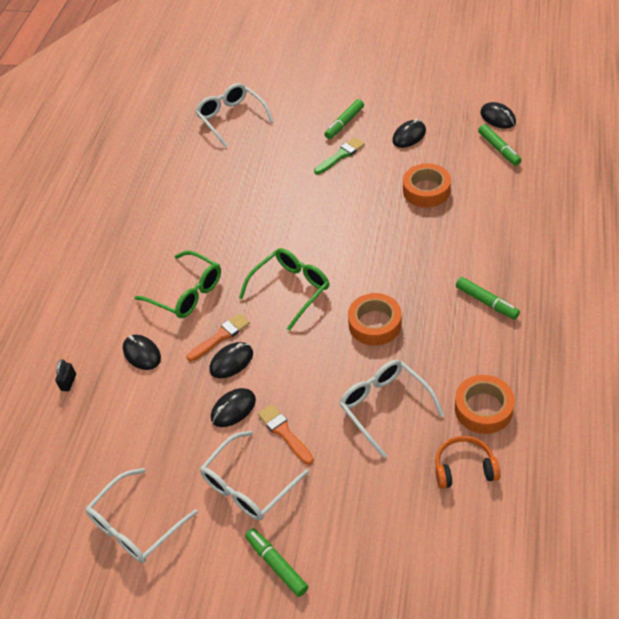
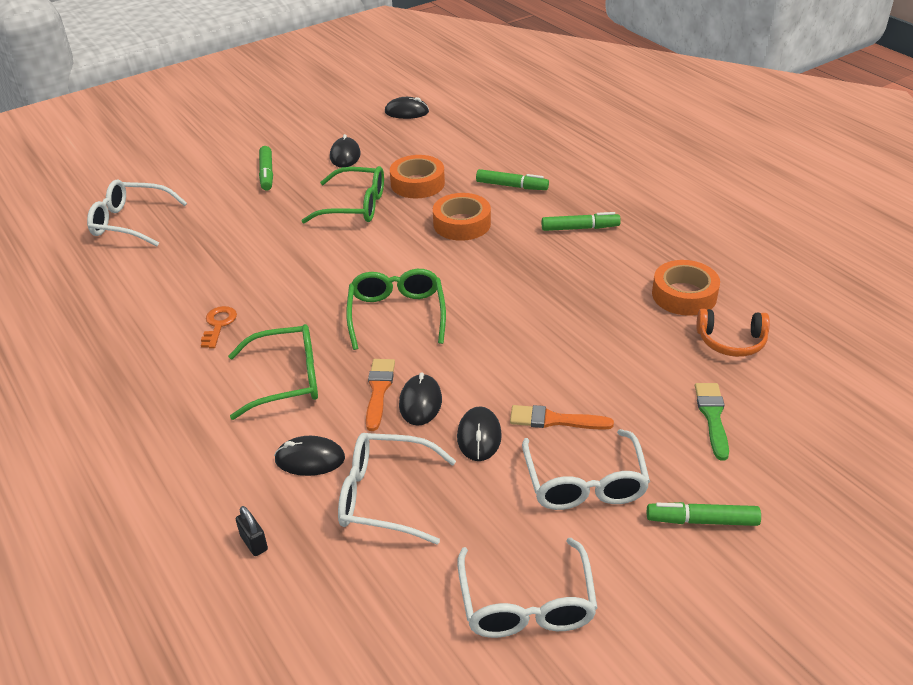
camera: 50 degrees left, 10 degrees down
(195, 228) = (218, 325): none -> orange key
(341, 155) = (298, 197): green brush -> green brush (712, 417)
(365, 185) = (355, 206): none -> green glasses
(375, 324) = (513, 294): orange tape -> orange tape (462, 224)
(384, 406) = (609, 343): white glasses -> white glasses (384, 496)
(464, 468) = (731, 341): orange headphones -> orange headphones turned 120 degrees counterclockwise
(499, 149) = (438, 130): green marker -> green marker (512, 186)

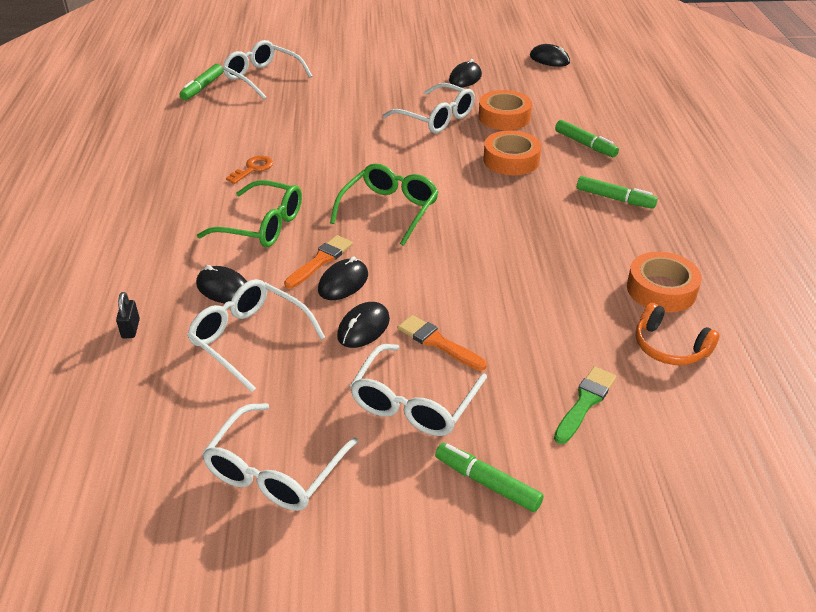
camera: 30 degrees right, 0 degrees up
(267, 174) = (391, 73): green marker -> green marker (202, 87)
(355, 206) = (436, 118): green glasses -> white glasses

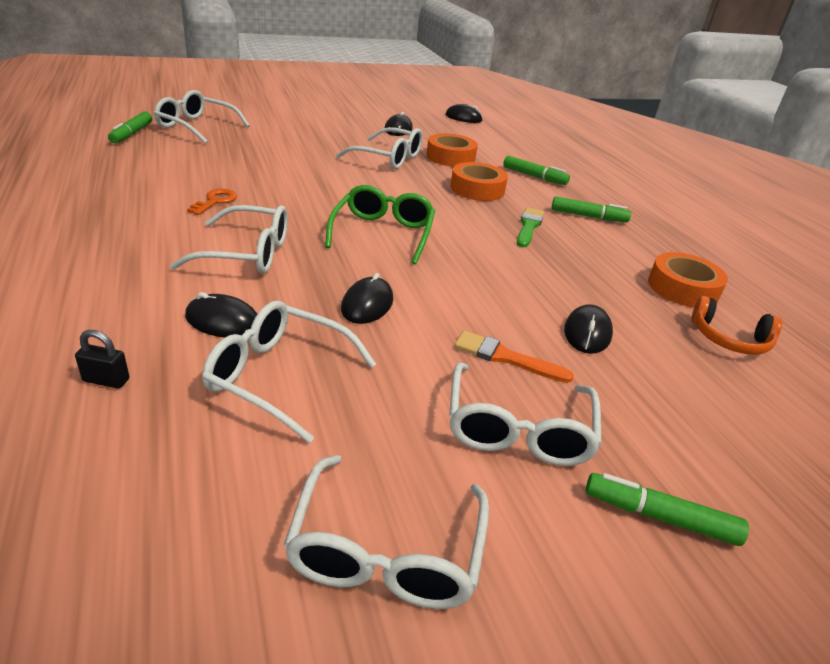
camera: 20 degrees left, 5 degrees down
(130, 329) = (106, 380): black padlock -> black padlock turned 60 degrees counterclockwise
(262, 225) = (247, 253): green glasses -> white glasses
(320, 261) = (331, 284): orange brush -> none
(363, 328) = (414, 350): black mouse -> black mouse (587, 333)
(585, 402) = (695, 404): green brush -> green brush (529, 226)

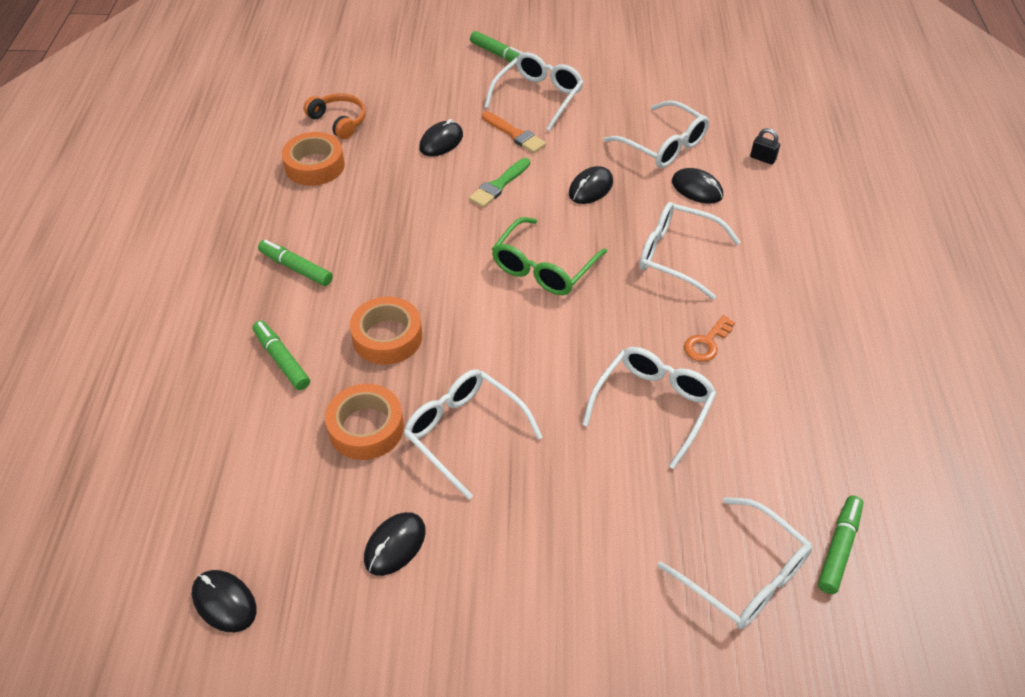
camera: 155 degrees left, 15 degrees up
(386, 551) = (629, 67): white glasses -> white glasses (653, 405)
(529, 226) = (382, 260): green brush -> green brush (499, 185)

